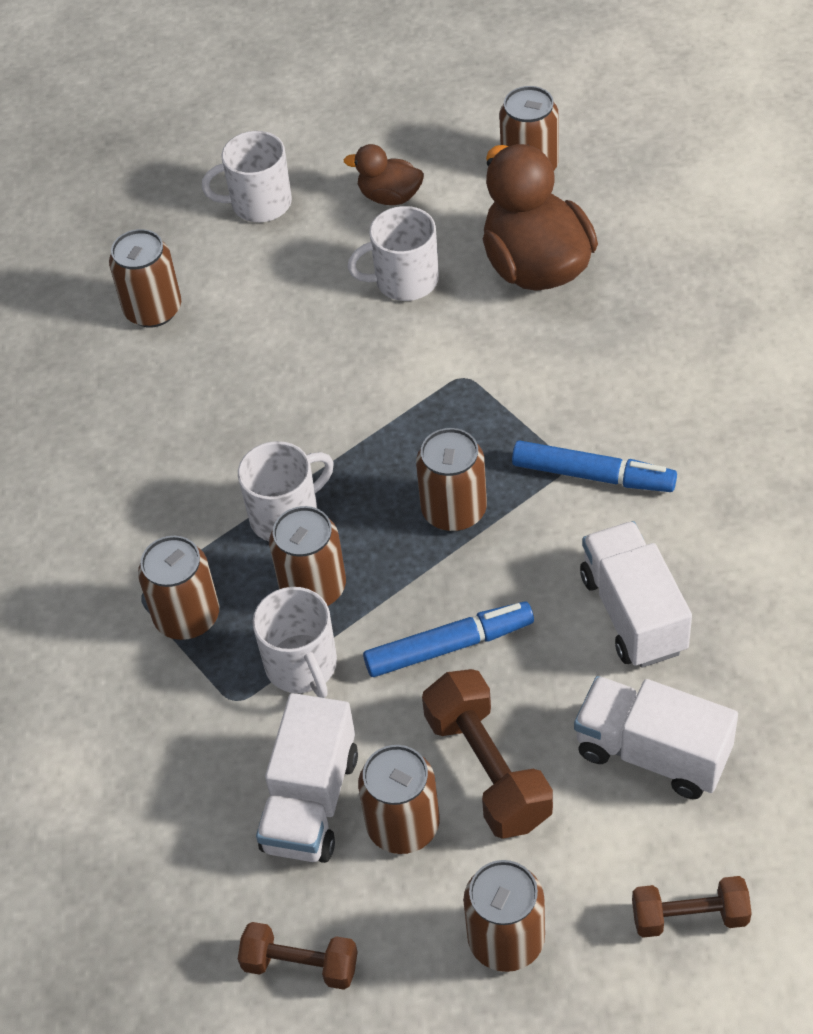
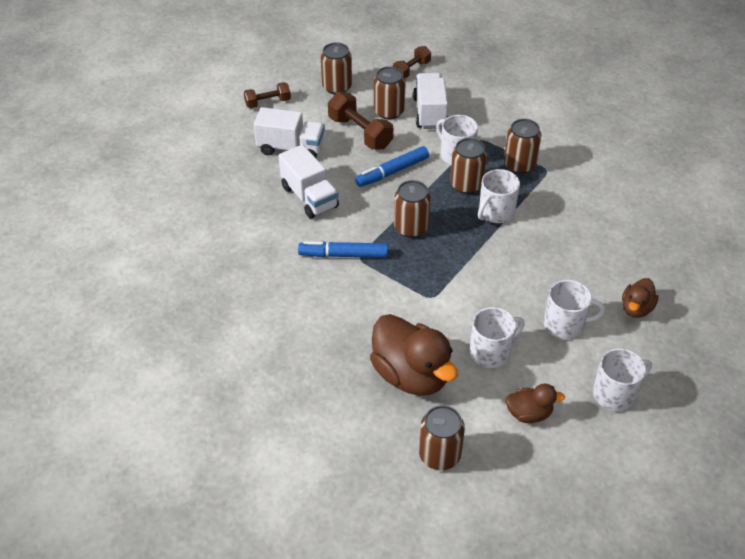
camera: 160 degrees right, 5 degrees down
(153, 310) = (636, 308): brown can -> brown duck
(274, 302) = (565, 324): none -> white mug
(300, 965) = (411, 70): brown dumbbell -> brown dumbbell turned 45 degrees counterclockwise

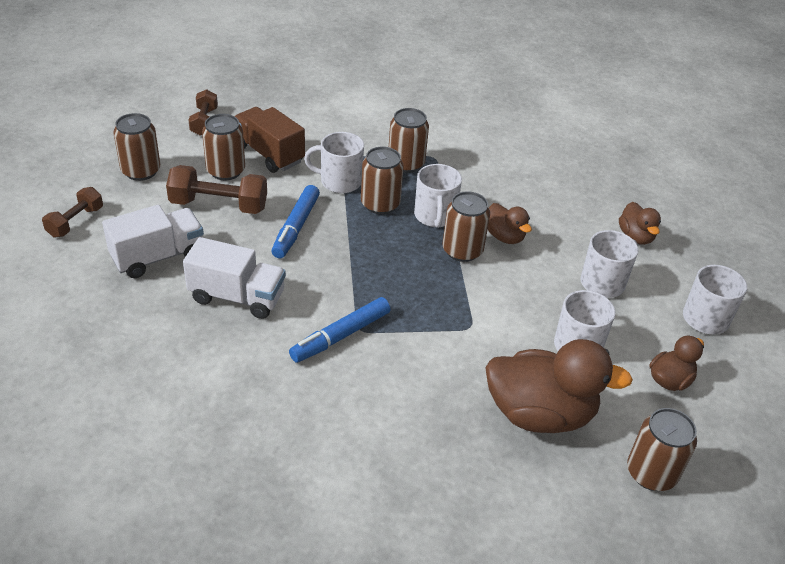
camera: 45 degrees left, 5 degrees down
(411, 227) = (376, 271): brown can -> brown can (462, 250)
(429, 113) = (269, 154): white truck -> brown truck
(530, 253) = (504, 237): none -> brown duck

